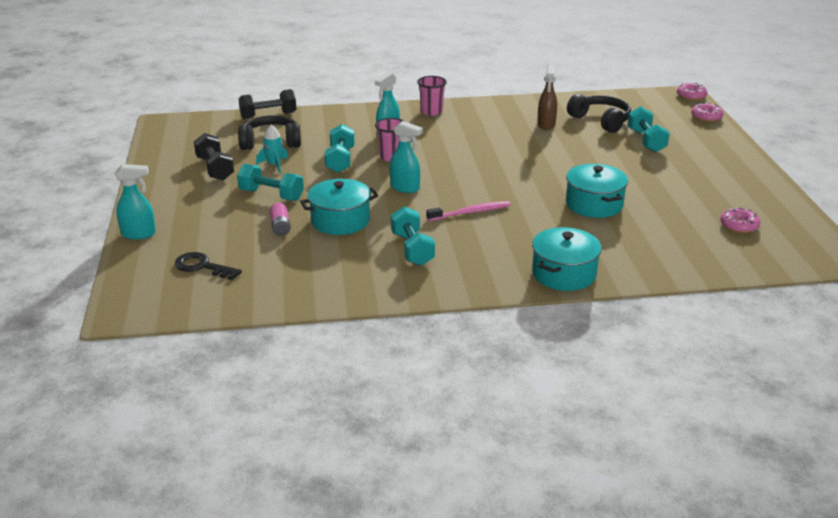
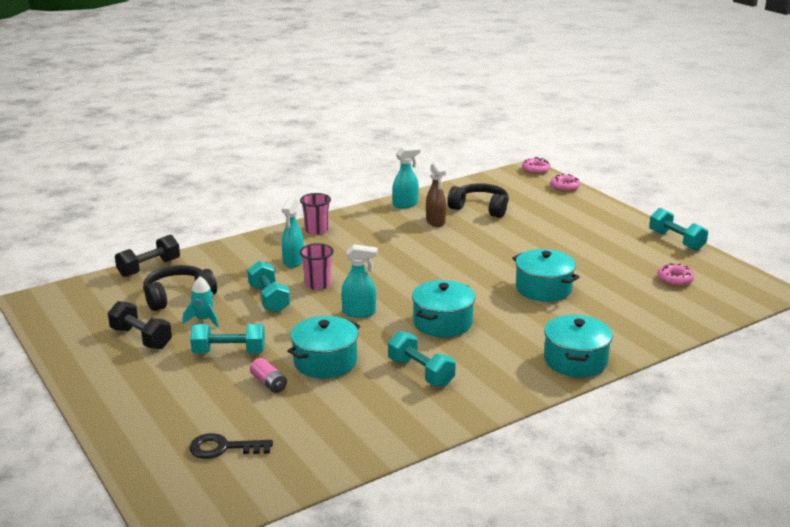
camera: 25 degrees left, 5 degrees down
(139, 234) = (118, 431): turquoise spray bottle -> turquoise spray bottle (405, 204)
(470, 212) = (442, 322): pink toothbrush -> turquoise pot
(646, 141) = (535, 219): turquoise dumbbell -> turquoise dumbbell (676, 241)

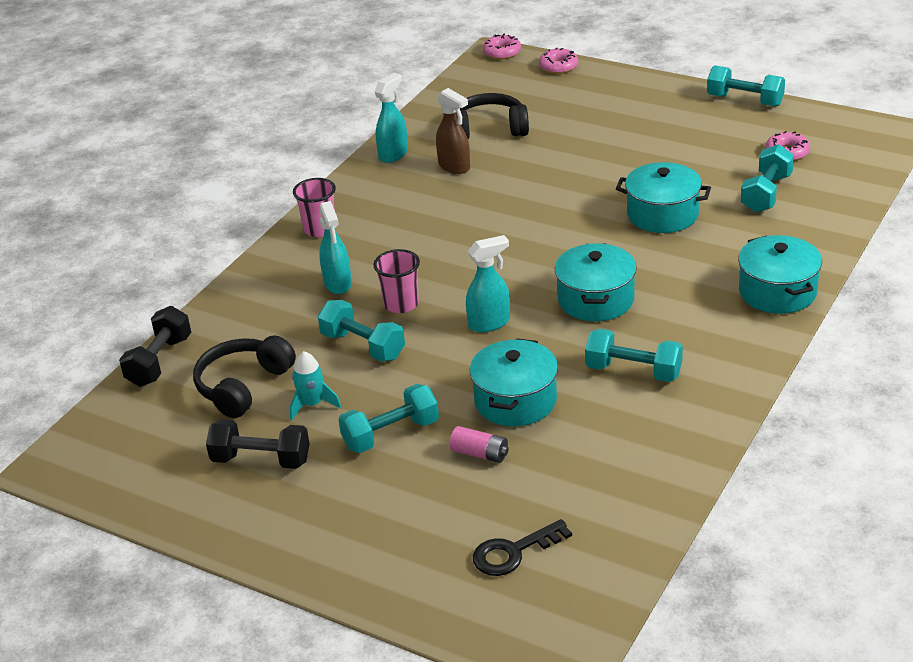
camera: 25 degrees left, 10 degrees up
(632, 299) = (766, 193): none -> turquoise dumbbell

